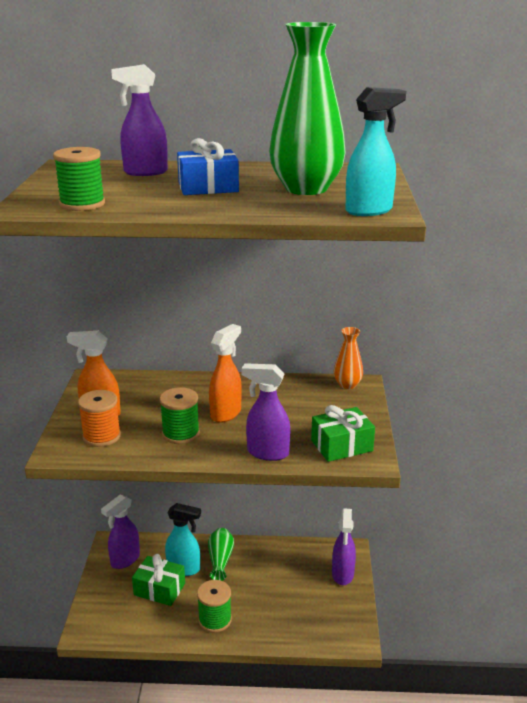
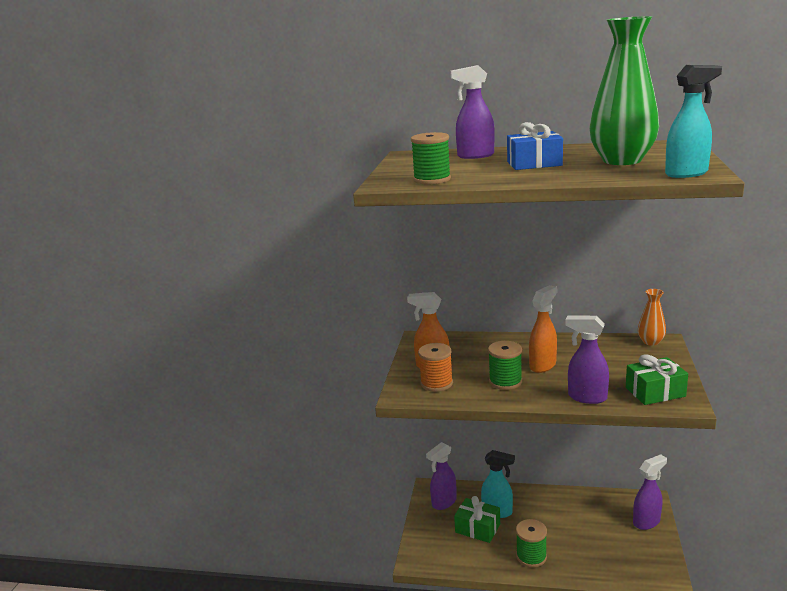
camera: 10 degrees right, 5 degrees down
(220, 560) = (530, 505): green vase -> none
(342, 575) = (647, 522): purple spray bottle -> purple spray bottle turned 135 degrees counterclockwise

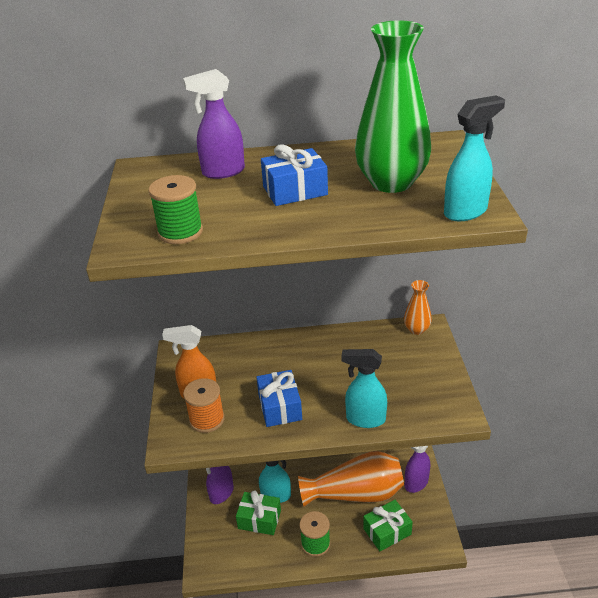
camera: 15 degrees left, 15 degrees up
(505, 381) = (279, 407): green spool -> blue gift
(543, 365) = (315, 377): orange spray bottle -> none
(579, 522) = (356, 493): none -> orange vase
(586, 397) = (365, 419): purple spray bottle -> turquoise spray bottle
(655, 392) = (430, 402): green gift -> green gift (387, 531)

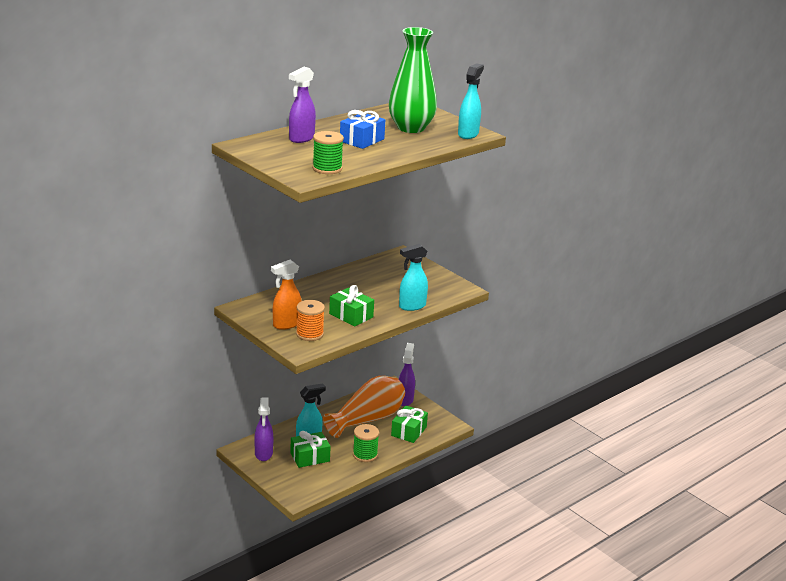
camera: 40 degrees left, 10 degrees down
(279, 407) = (351, 315): blue gift -> green gift
(416, 329) = (395, 256): orange vase -> none

